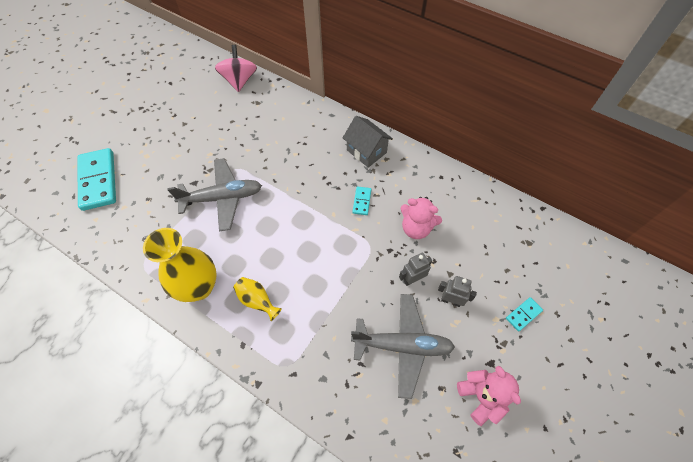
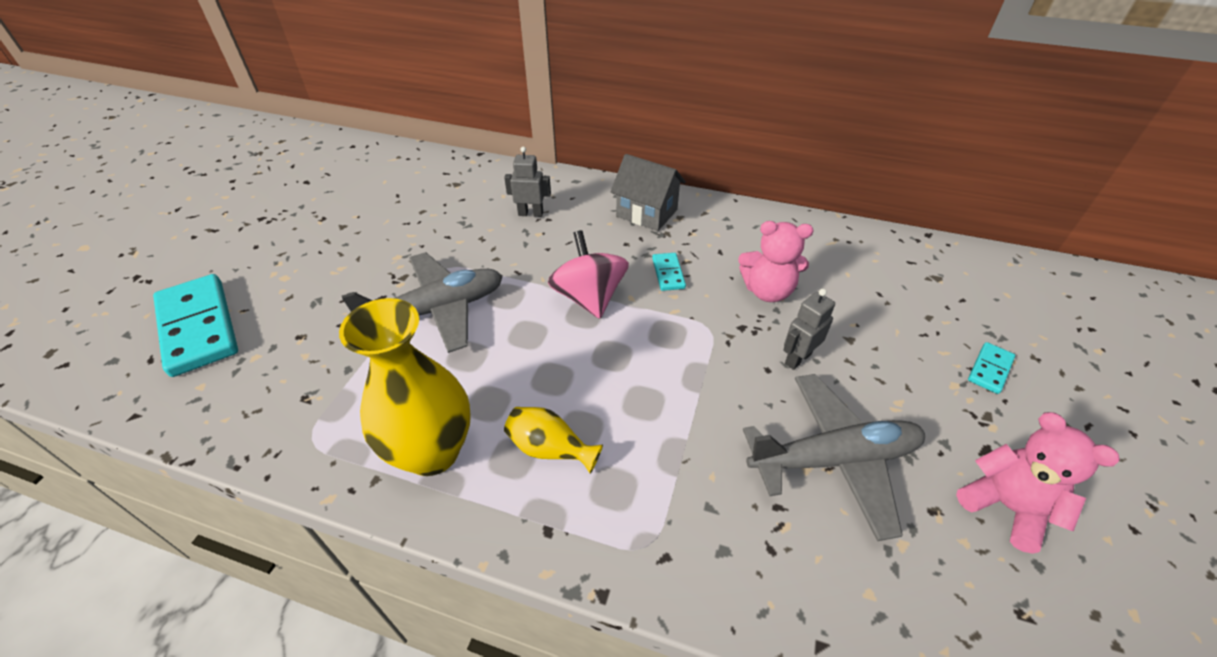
camera: 15 degrees left, 15 degrees down
(239, 81) = (419, 163): pink spinning top -> pink spinning top (589, 297)
(451, 301) = (872, 375): grey robot -> grey robot (530, 213)

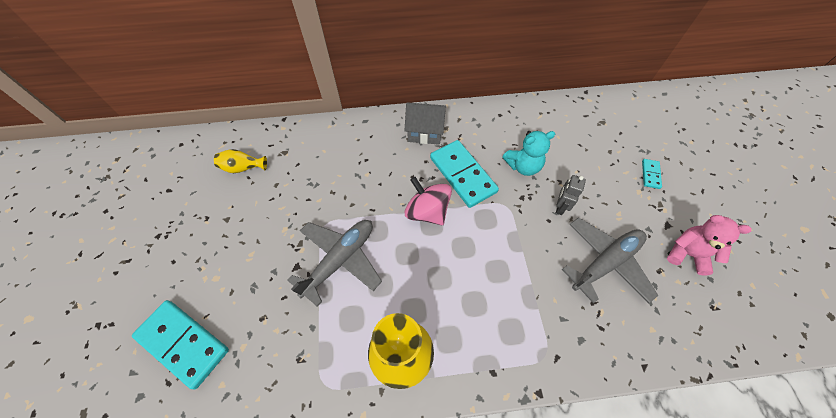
camera: 25 degrees left, 15 degrees up
(530, 213) = (352, 159): grey robot -> none
(550, 449) = (465, 324): yellow vase -> yellow vase (243, 168)
(668, 273) = (463, 175): turquoise domino -> turquoise domino, size x2.20
(767, 291) = (523, 166): pink teddy bear -> turquoise teddy bear

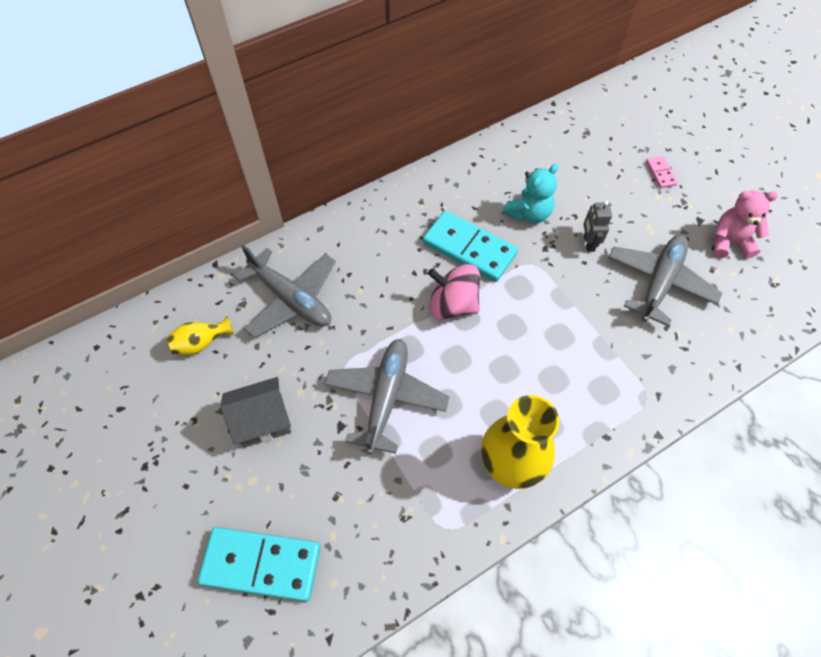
camera: 25 degrees left, 0 degrees up
(317, 162) = (291, 299): none -> grey plane
(425, 132) = (399, 215): grey house -> grey house (263, 421)
(650, 174) = (660, 173): turquoise domino -> pink domino

